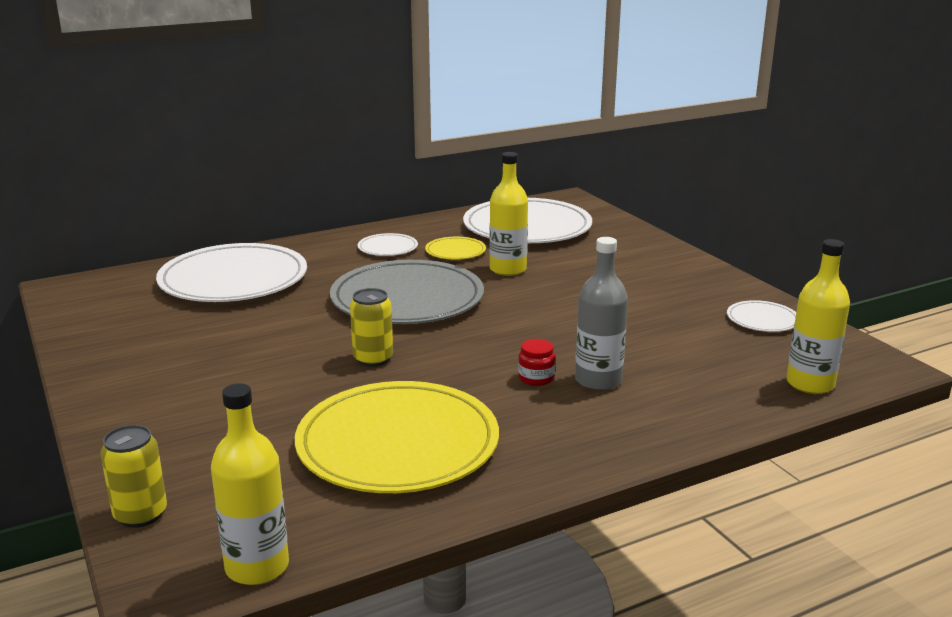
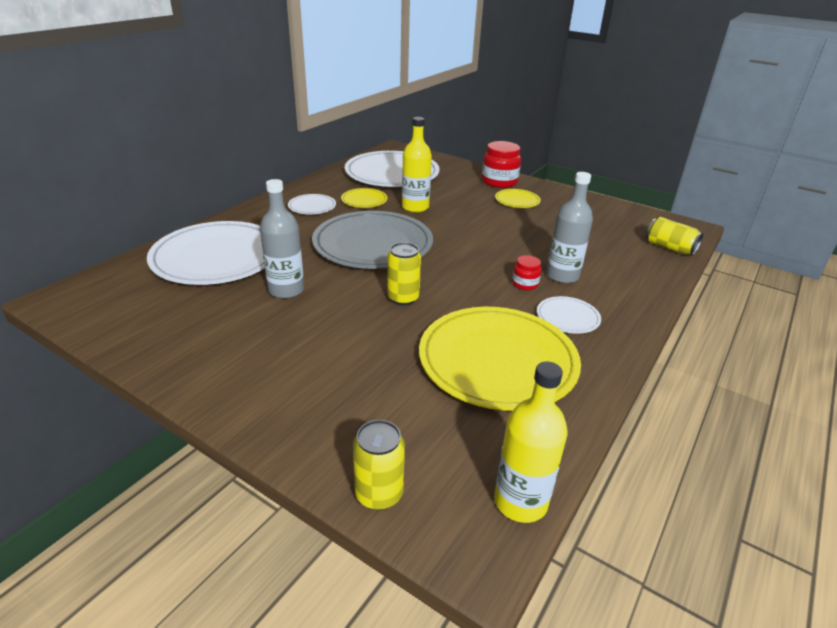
camera: 30 degrees left, 10 degrees up
(264, 324) = (286, 290): none -> grey bottle
(655, 285) = (517, 201): none -> yellow plate
(661, 259) = (499, 182): none -> red jar
(762, 320) = (599, 211): white plate -> white plate (567, 317)
(810, 384) = (669, 248): yellow bottle -> yellow can

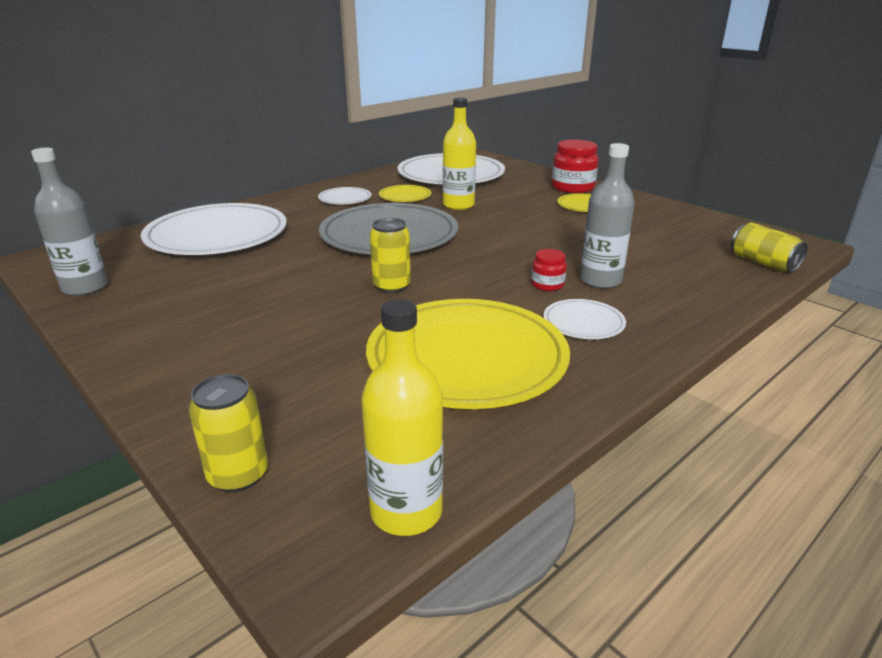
camera: 15 degrees right, 5 degrees down
(286, 290) = (268, 268): grey bottle -> grey bottle (85, 287)

